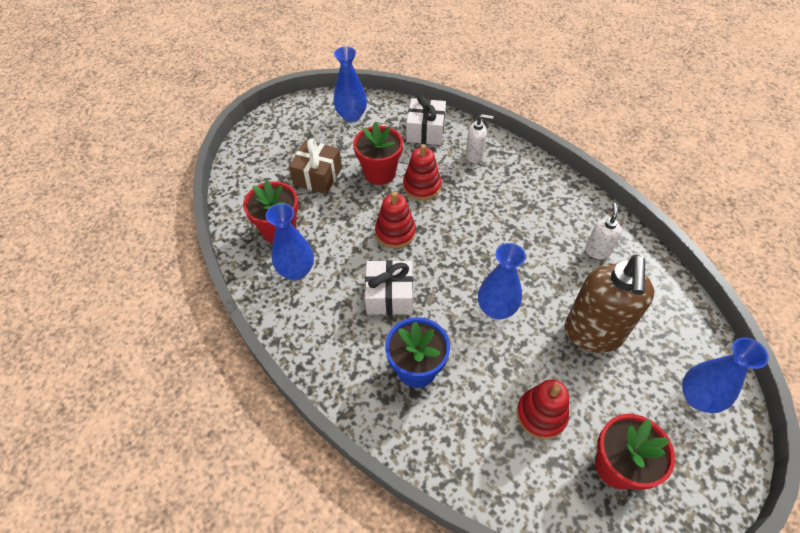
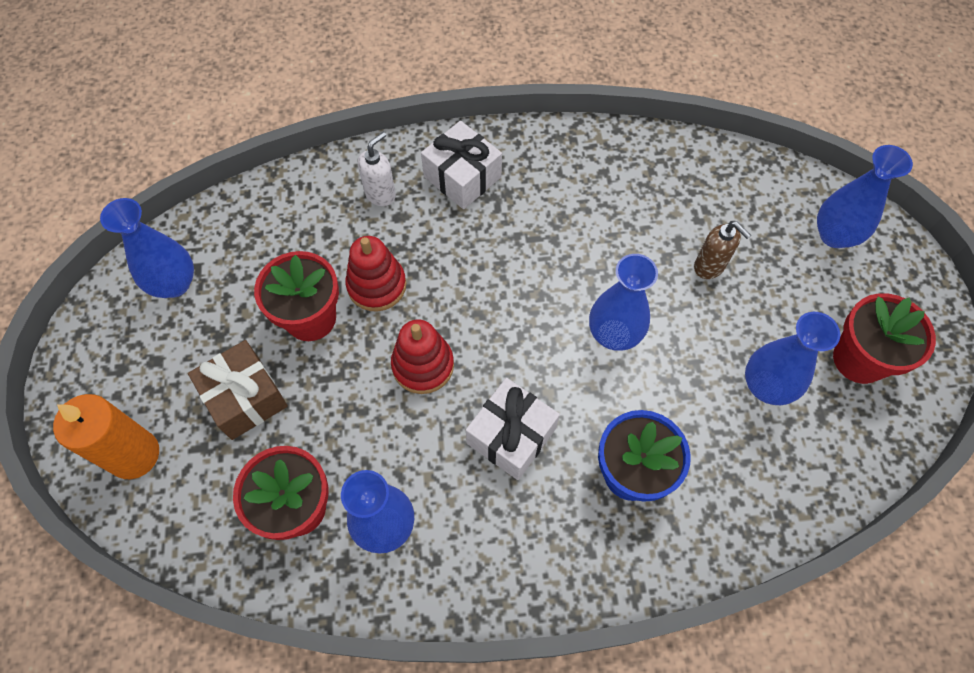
camera: 55 degrees left, 10 degrees up
(259, 157) = (134, 455): none -> orange candle
(425, 131) = (289, 217): white gift -> white gift (462, 177)
(541, 415) = (766, 386): red stacking toy -> blue vase
(592, 334) = (709, 266): brown soap dispenser -> brown soap dispenser, size x0.48
(597, 251) = (616, 182): white soap dispenser -> none

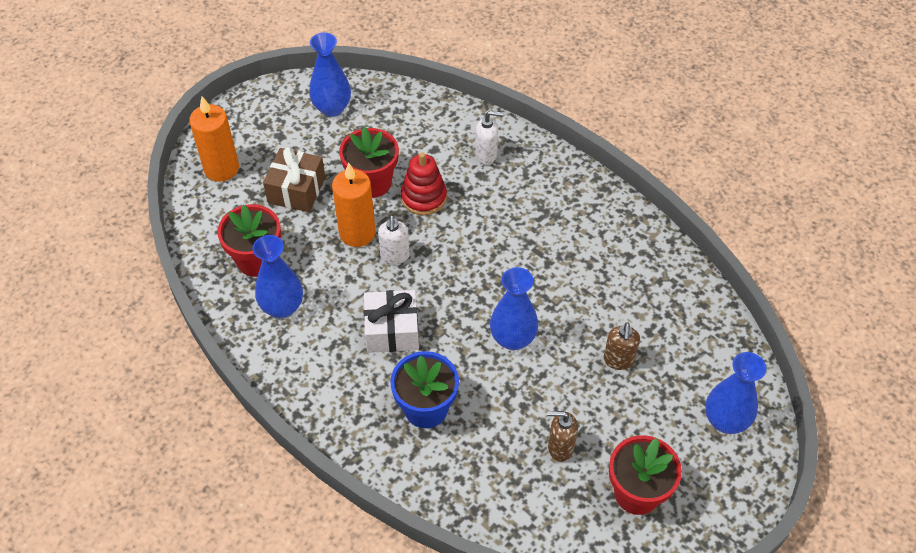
camera: 50 degrees right, 10 degrees down
(360, 379) = (357, 233): none -> orange candle
(423, 365) = (395, 256): red stacking toy -> white soap dispenser
(462, 177) = (542, 185): white gift -> none
(766, 386) = (560, 448): blue vase -> brown soap dispenser

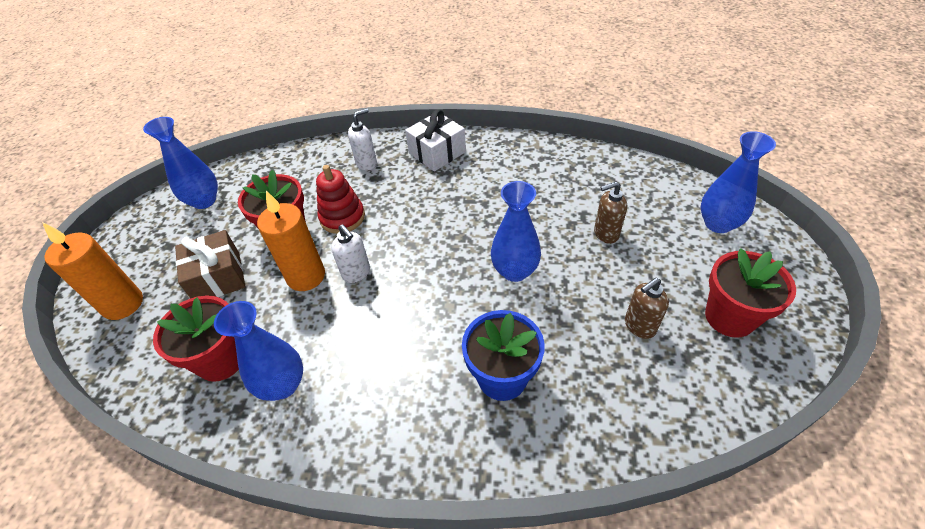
camera: 35 degrees left, 5 degrees down
(392, 330) = (408, 333): white gift -> white gift (437, 153)
(618, 360) = (605, 234): brown soap dispenser -> brown soap dispenser turned 105 degrees clockwise

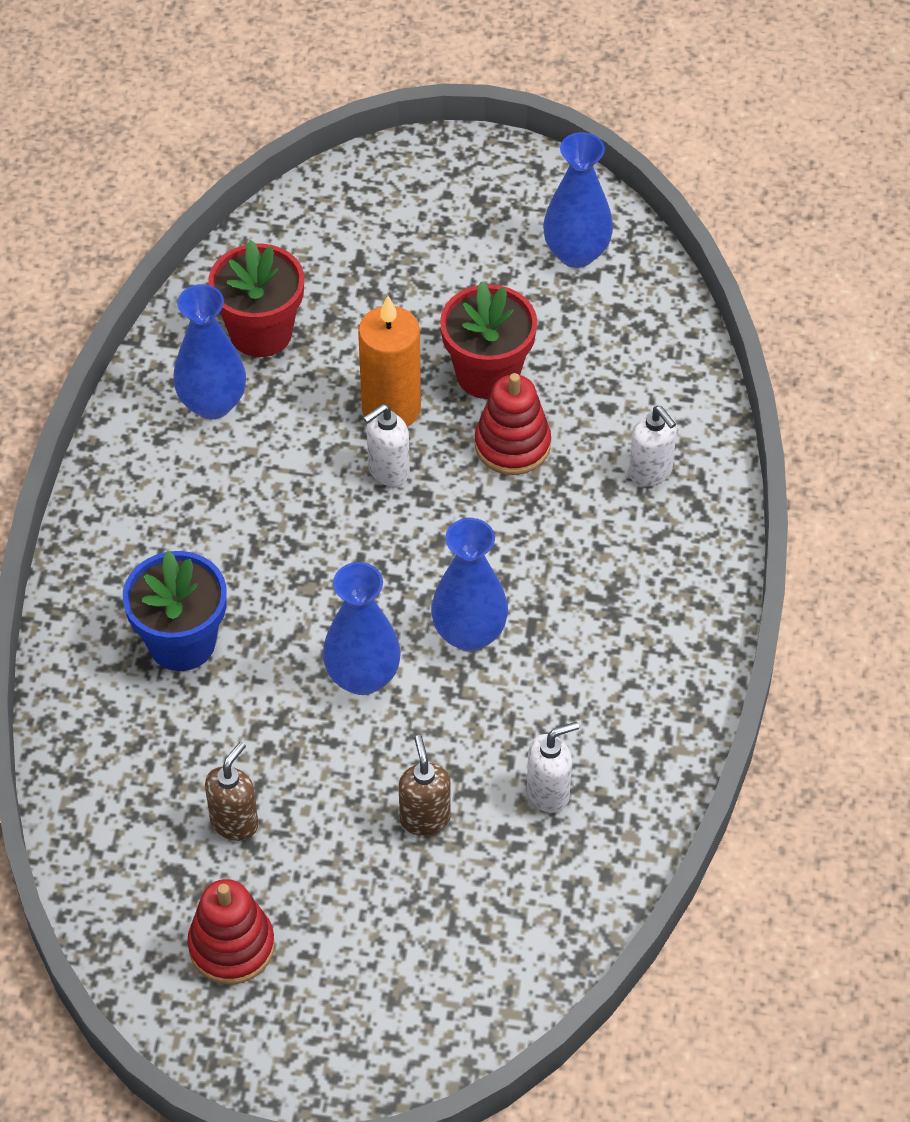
camera: 90 degrees right, 5 degrees up
(123, 304) = (371, 205): orange candle -> none
(218, 277) = (405, 302): brown gift -> none
(437, 153) = (671, 582): white gift -> none
(574, 187) = (548, 793): none -> white soap dispenser
(639, 326) = (234, 822): brown soap dispenser -> brown soap dispenser turned 60 degrees clockwise
(718, 224) = (425, 997): blue vase -> blue vase (469, 633)
(729, 317) = (231, 946): red flower pot -> red stacking toy

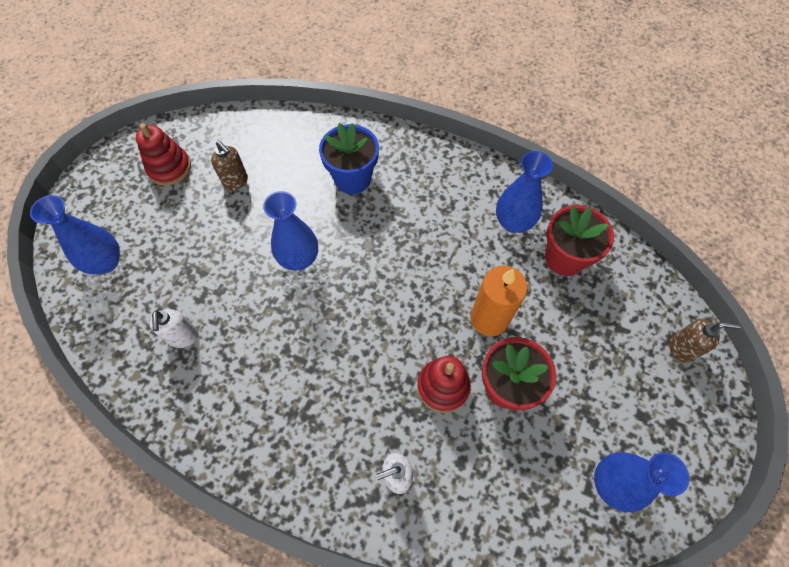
camera: 105 degrees right, 10 degrees up
(388, 471) = (440, 305): white soap dispenser -> none
(424, 818) = (198, 268): brown soap dispenser -> brown soap dispenser (681, 348)
(469, 633) = (307, 322): blue vase -> blue vase (106, 262)

